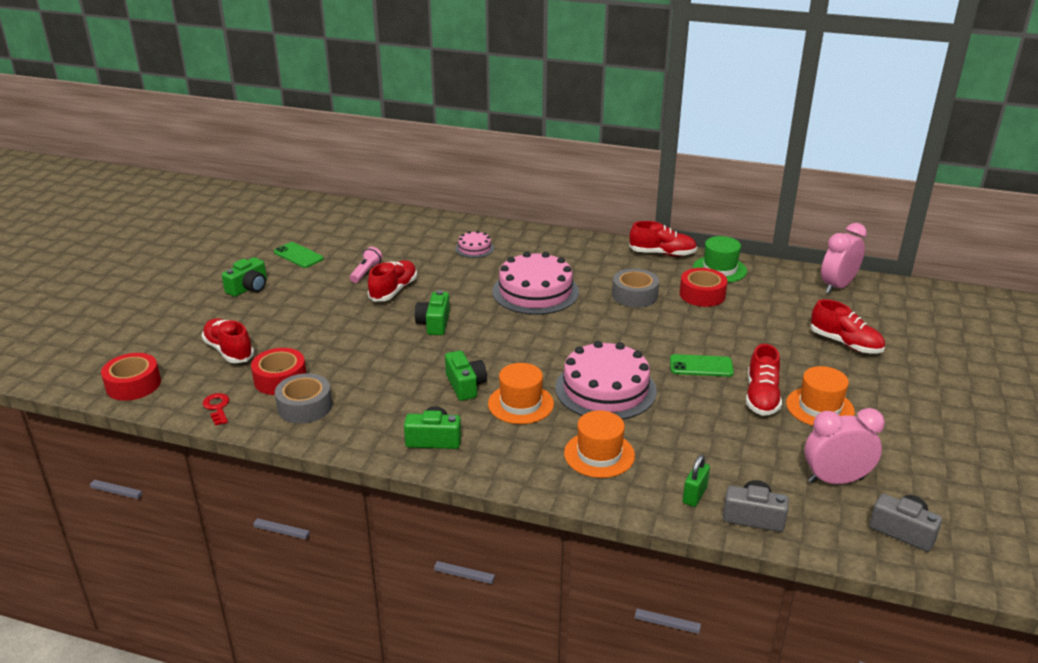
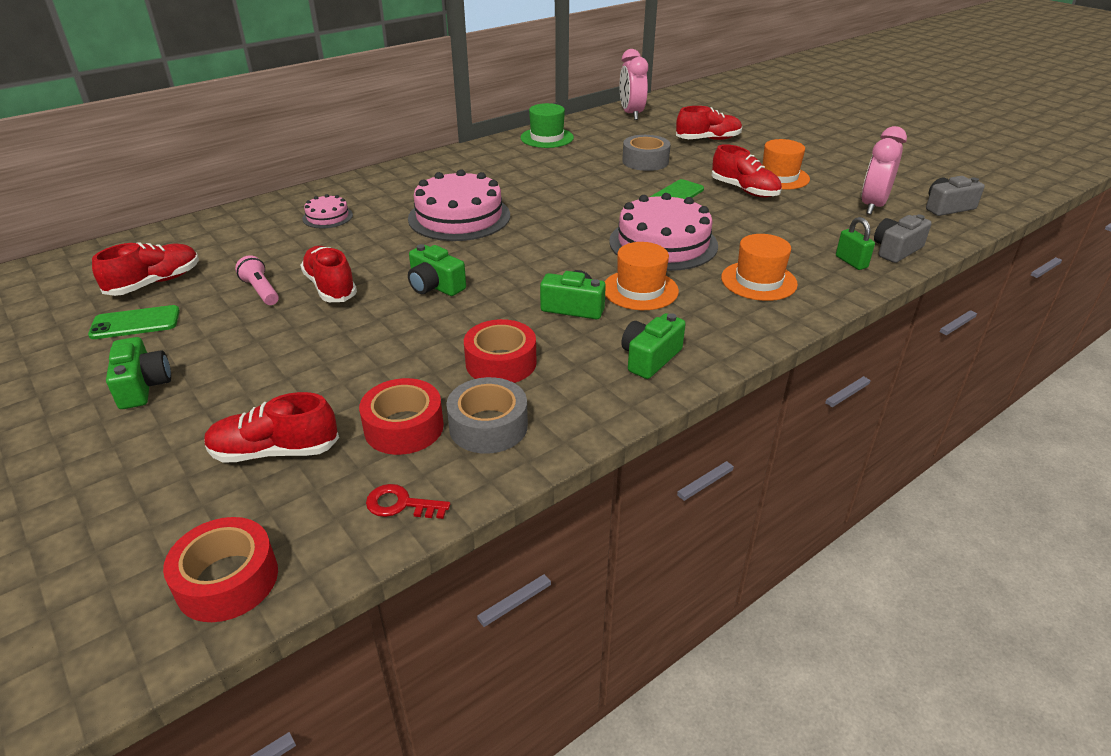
camera: 55 degrees left, 5 degrees up
(634, 295) = (535, 180): grey tape -> grey tape (645, 161)
(662, 254) = (487, 147): red shoe -> red shoe (155, 283)
(702, 294) = (574, 157): red tape -> red tape (501, 363)

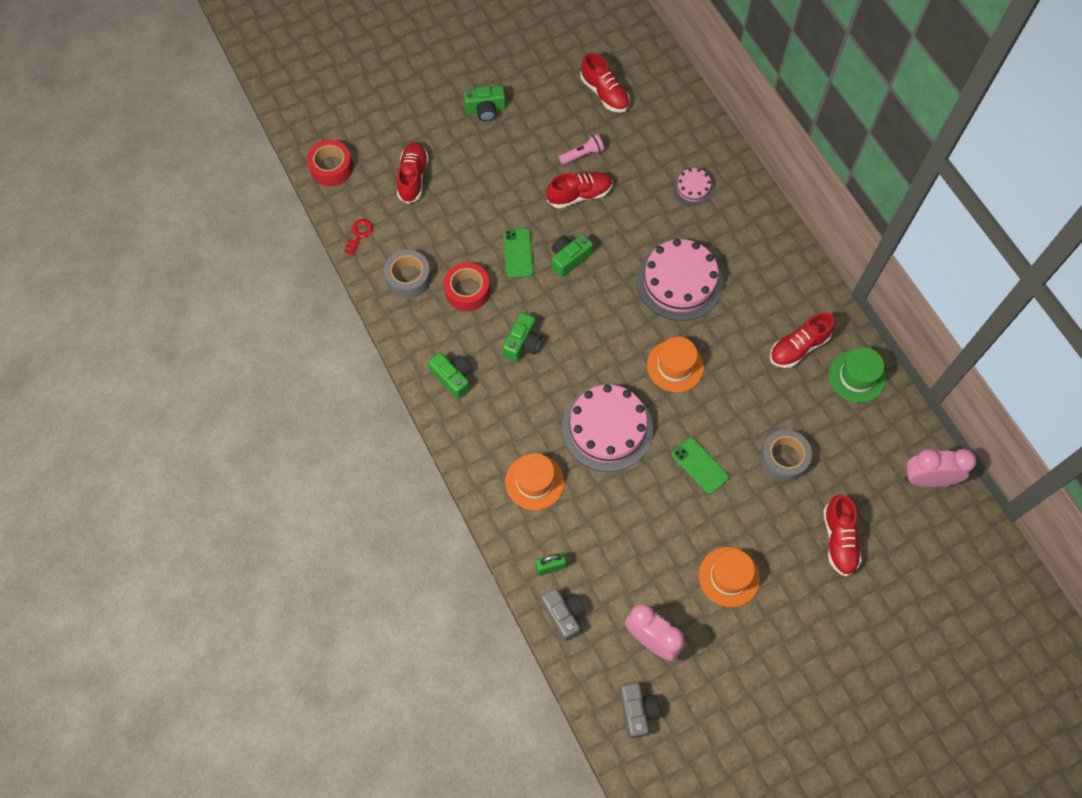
camera: 100 degrees right, 30 degrees up
(135, 323) = (554, 92): green phone -> green phone (518, 253)
(404, 427) = (418, 237): red tape -> none
(640, 290) = (538, 393): orange hat -> orange hat (675, 366)
(744, 190) = (702, 531): red shoe -> red shoe (798, 347)

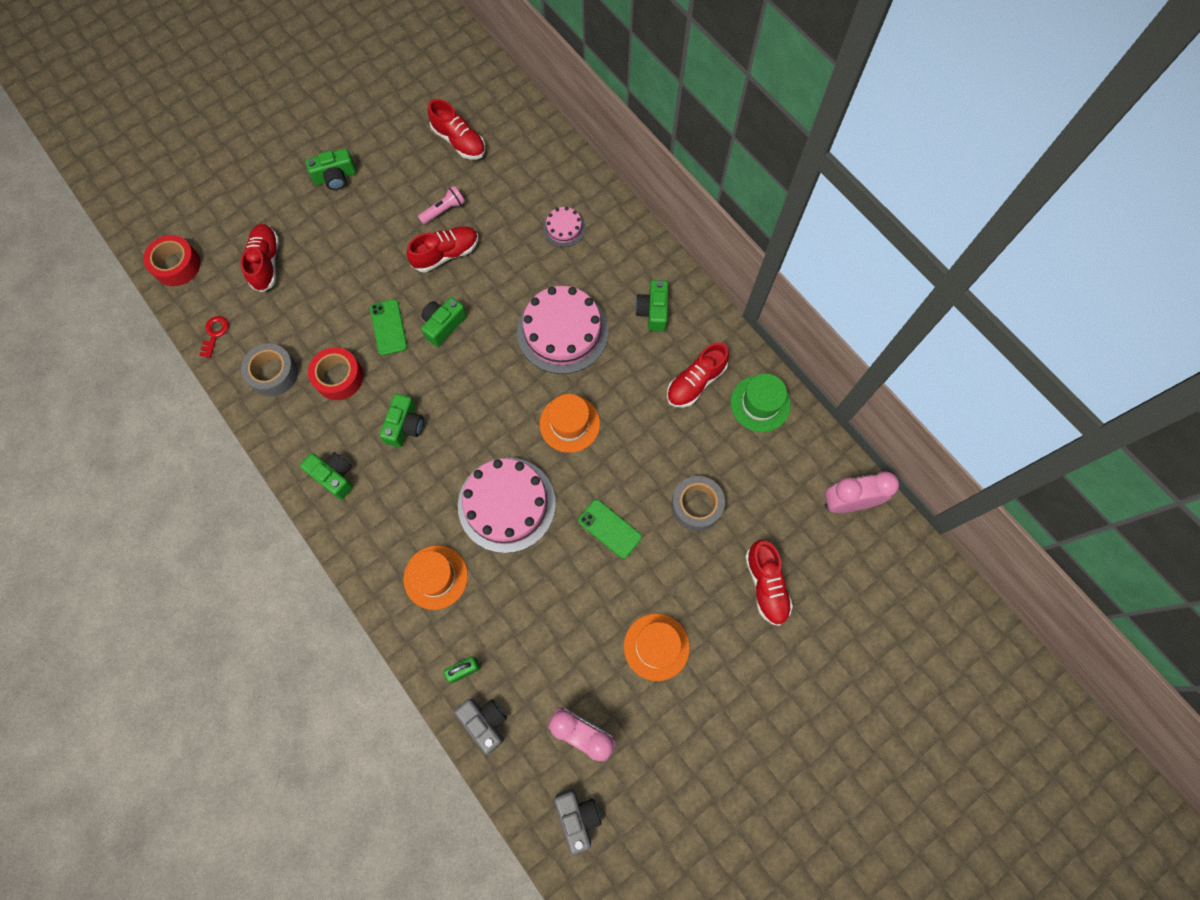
camera: 10 degrees left, 5 degrees up
(767, 276) = (653, 311): none -> green camera

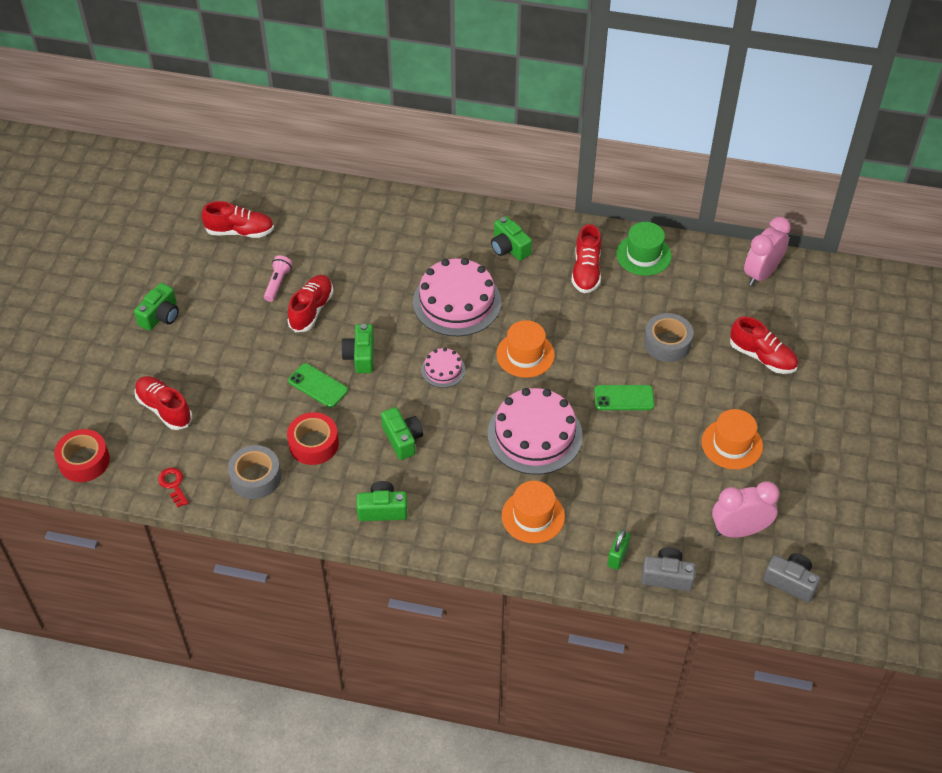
camera: 40 degrees left, 20 degrees down
(564, 228) = (386, 237): pink cake -> pink cake (443, 370)

